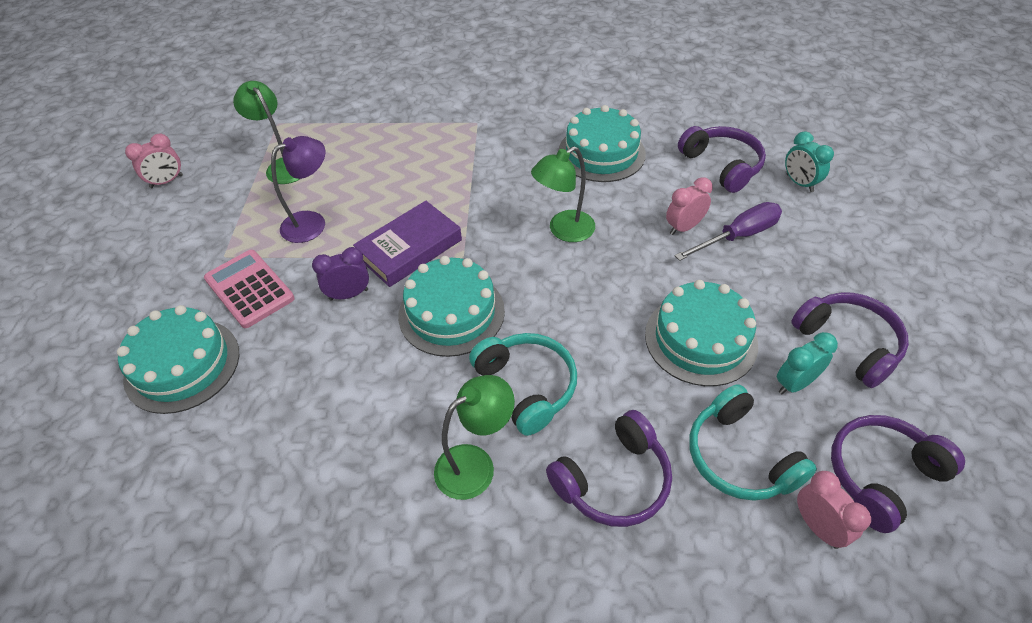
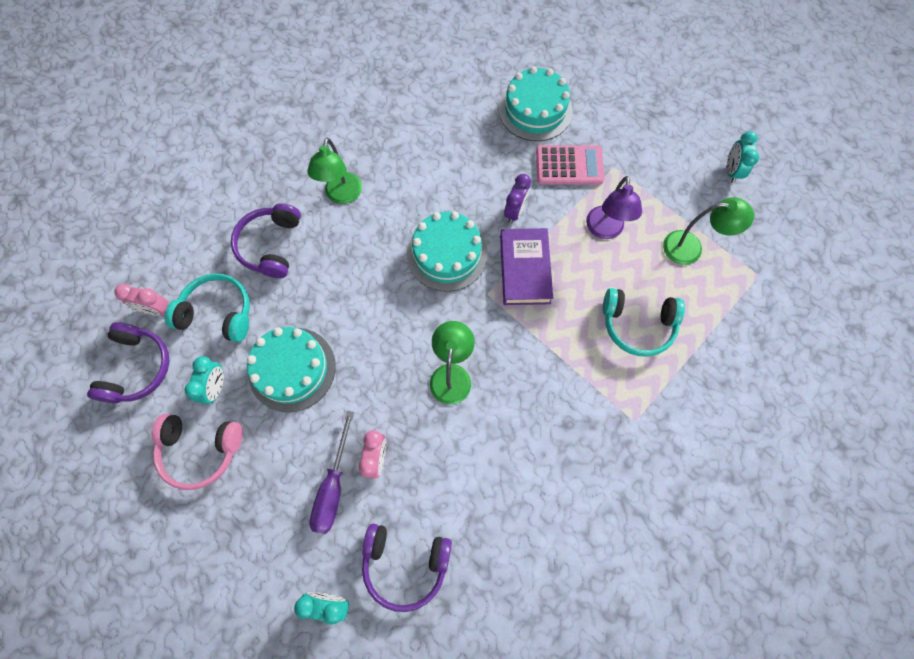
camera: 130 degrees right, 20 degrees up
(167, 181) = (731, 171): pink clock -> turquoise clock
(527, 386) = (359, 252): turquoise headphones -> turquoise headphones (637, 325)
(601, 153) = (507, 482): turquoise cake -> none
(848, 343) = (200, 450): purple headphones -> pink headphones

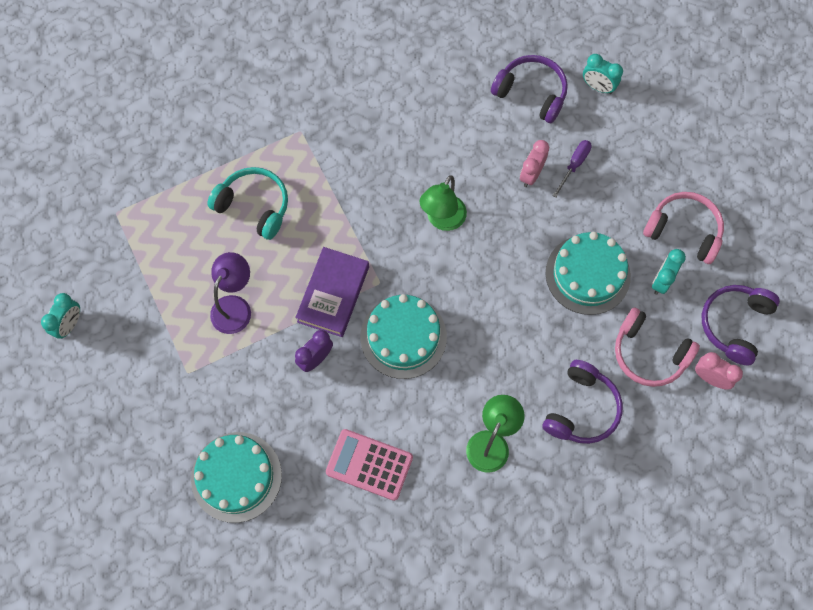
camera: 160 degrees left, 0 degrees up
(218, 313) = (649, 353): turquoise headphones -> pink headphones
(333, 486) = (574, 165): purple screwdriver -> purple screwdriver, size x0.66
(569, 166) = (234, 391): pink calculator -> pink calculator (369, 464)
(691, 248) = (161, 259): green lamp -> none

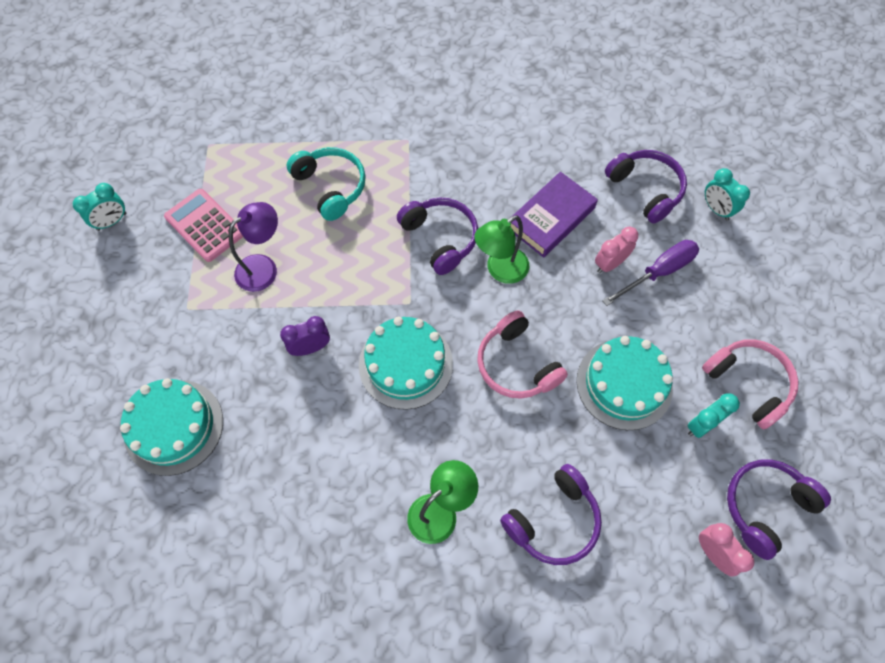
camera: 25 degrees right, 5 degrees down
(333, 294) = (360, 295): purple book -> purple book (551, 218)
(369, 464) = (306, 475): pink calculator -> pink calculator (205, 225)
(377, 213) = (440, 238): none -> purple headphones
(574, 165) = (658, 272): purple screwdriver -> purple screwdriver, size x1.52
(649, 353) = (654, 495): pink headphones -> pink headphones (516, 364)

